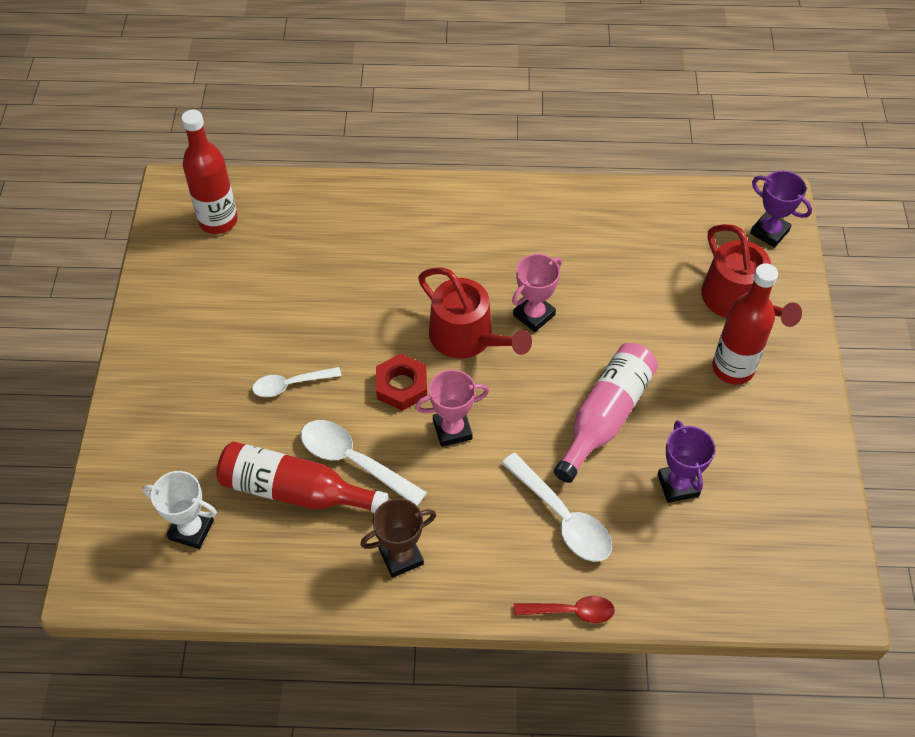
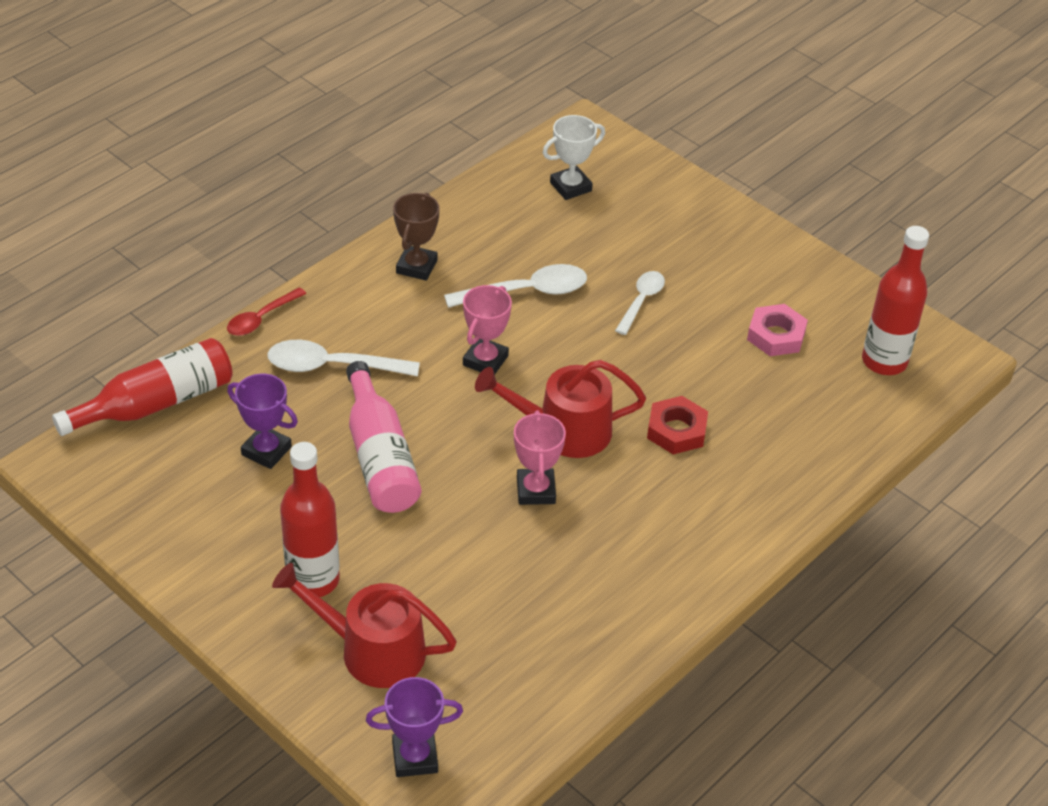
camera: 130 degrees right, 10 degrees down
(249, 288) = (776, 335): none -> pink nut
(294, 491) = (539, 249): red bottle -> red bottle (156, 403)
(401, 386) = (563, 360): red nut -> red nut (676, 430)

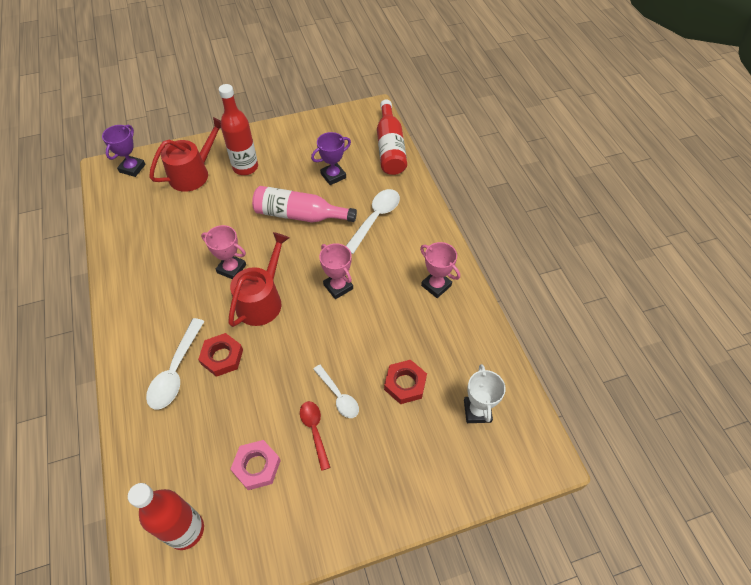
camera: 120 degrees right, 10 degrees up
(261, 318) = (429, 202): red spoon -> red spoon (314, 430)
(416, 266) = (436, 285): brown trophy -> pink trophy
(526, 292) = (383, 333): white spoon -> white spoon (176, 371)
(581, 251) = (405, 384): none -> red nut

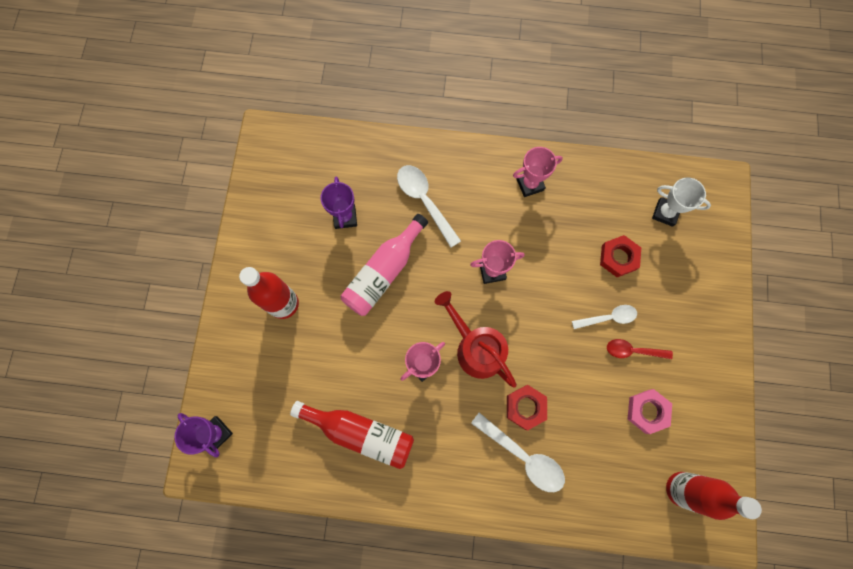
camera: 65 degrees left, 20 degrees up
(193, 173) = (263, 365): red watering can -> none
(390, 148) = (334, 144): red bottle -> red bottle (361, 433)

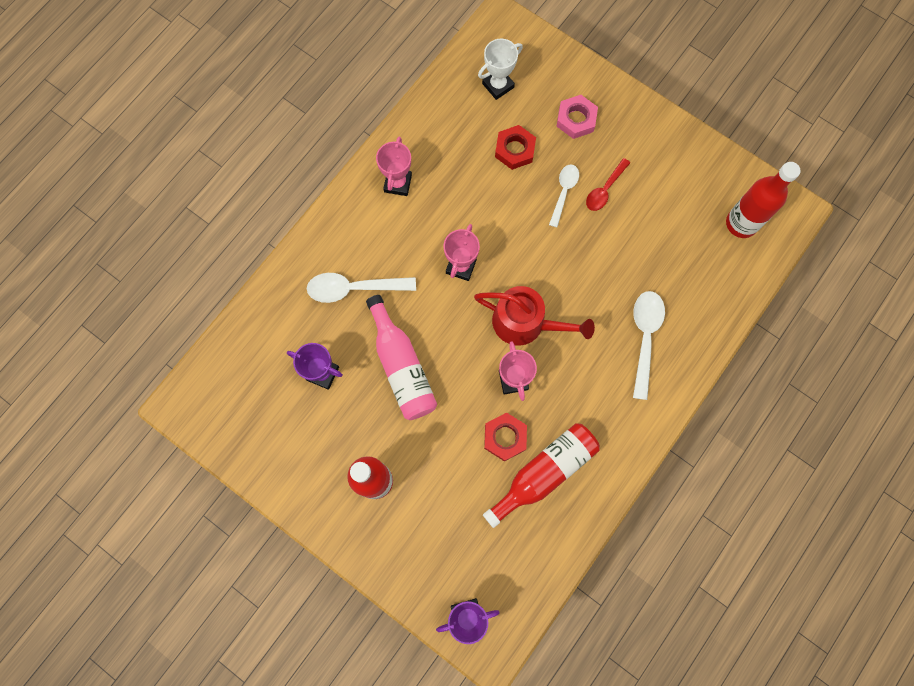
camera: 60 degrees left, 0 degrees up
(476, 348) = (525, 323): red watering can -> red watering can turned 150 degrees counterclockwise
(523, 456) = (644, 337): white spoon -> white spoon turned 60 degrees counterclockwise
(525, 407) = (603, 310): red nut -> red nut (505, 437)
(647, 411) = (663, 210): pink nut -> pink nut (576, 119)

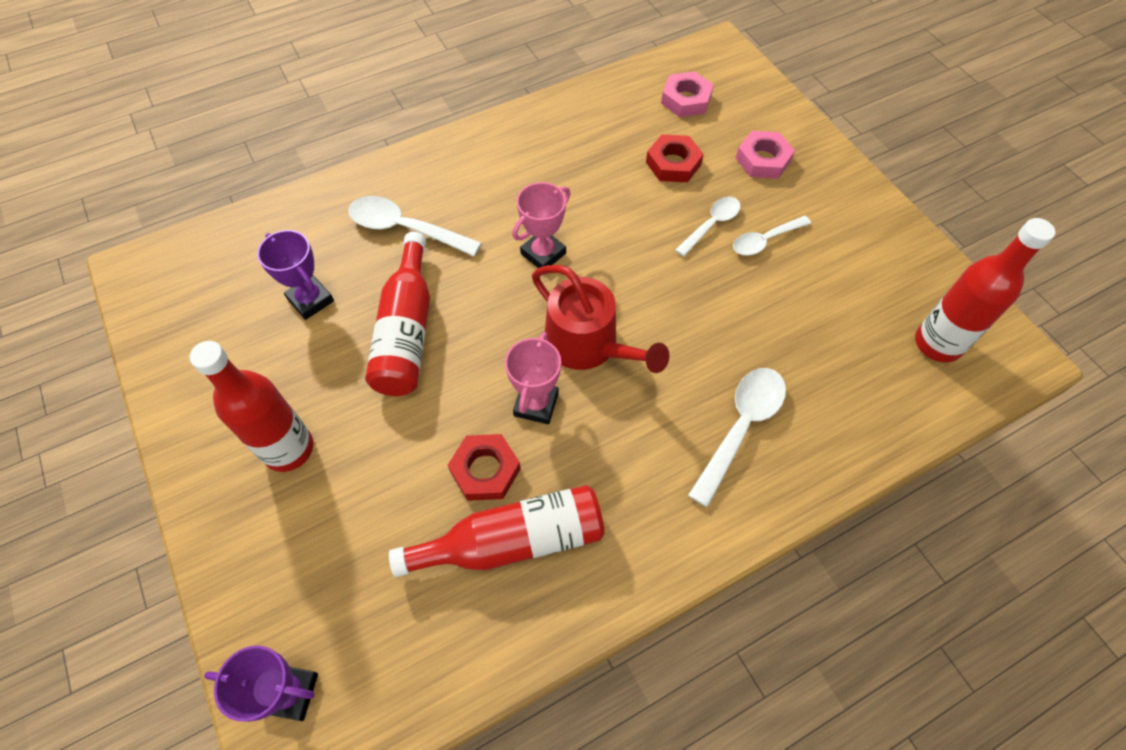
camera: 25 degrees right, 15 degrees down
(397, 183) = (519, 148): pink trophy -> none
(402, 367) = (406, 331): pink bottle -> red bottle
(498, 85) = (686, 99): white trophy -> pink nut
(604, 190) = (765, 240): red spoon -> white spoon

